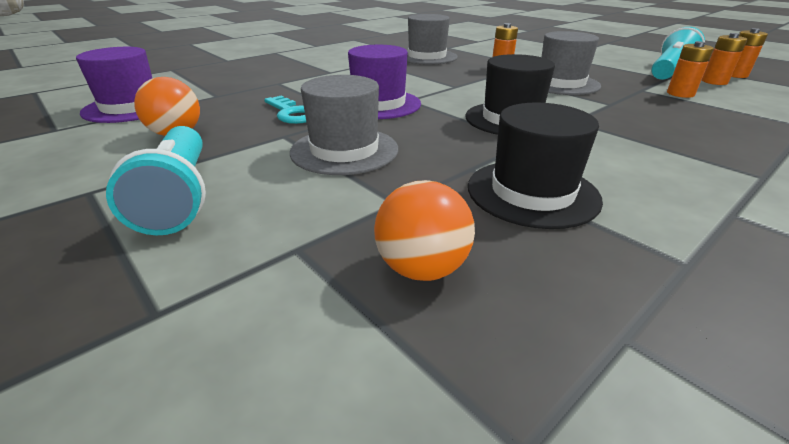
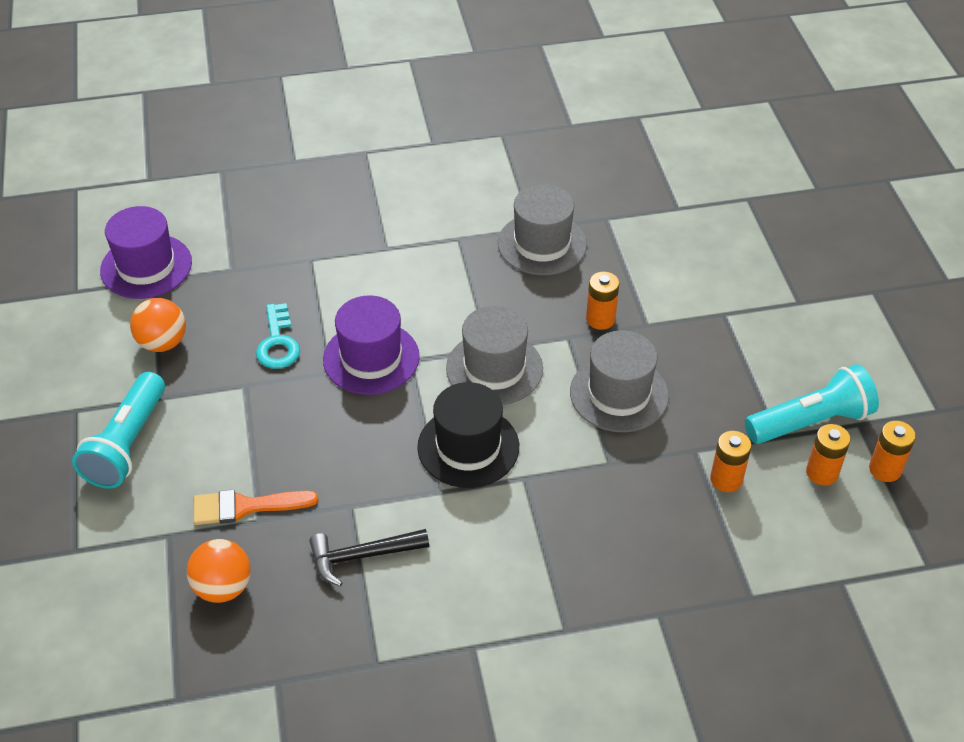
camera: 30 degrees right, 15 degrees up
(344, 150) = (275, 433): grey hat -> grey hat (494, 368)
(370, 198) = (246, 507): none -> orange brush
(532, 192) = (362, 556): black hat -> black hammer

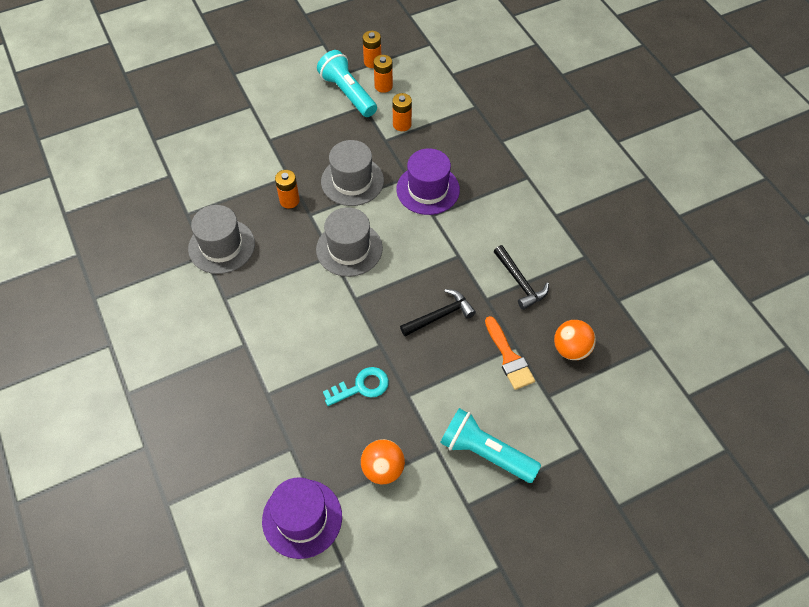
camera: 105 degrees left, 10 degrees up
(127, 444) = (485, 453): turquoise flashlight -> turquoise flashlight turned 150 degrees counterclockwise
(345, 445) = (440, 315): none -> black hammer
(371, 358) = (359, 322): purple hat -> purple hat (428, 189)
(468, 447) = (419, 248): black hat -> none

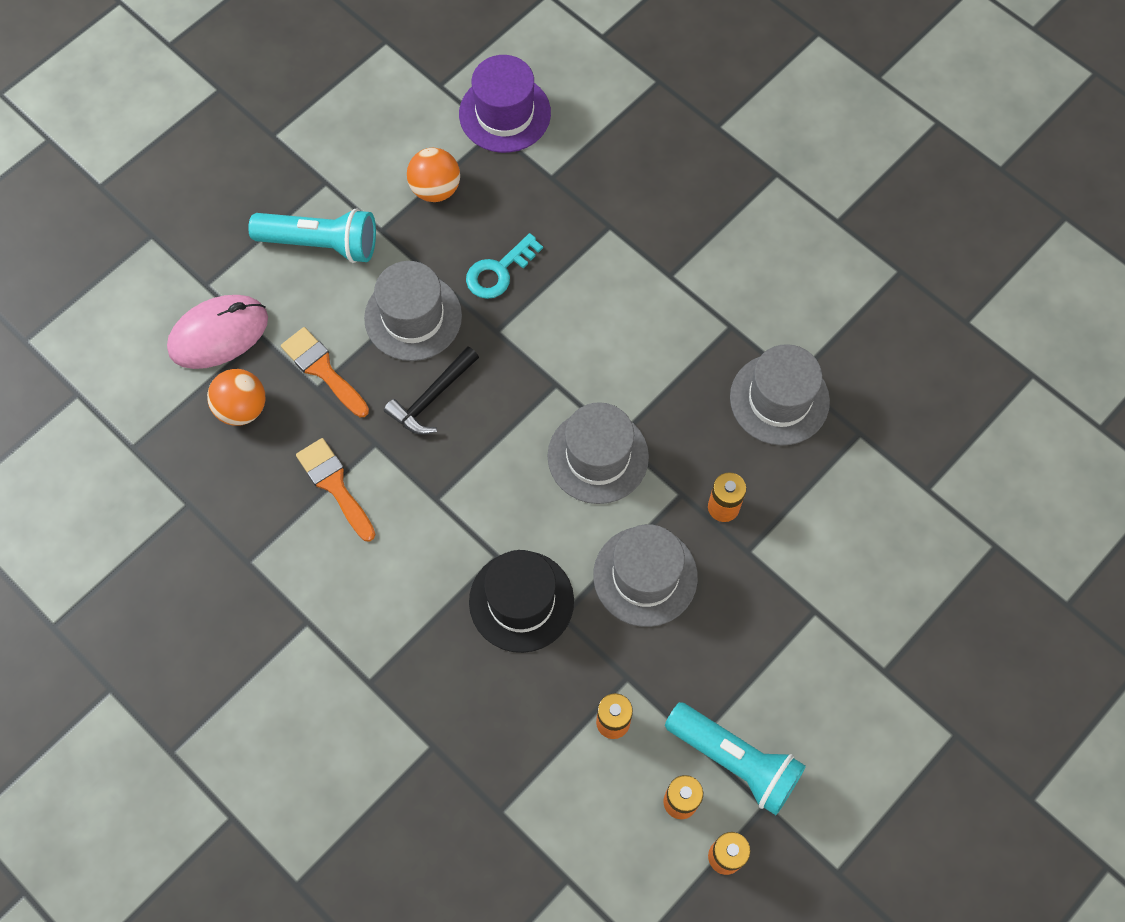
camera: 160 degrees right, 10 degrees up
(428, 189) = (521, 601): purple hat -> black hat
(434, 374) = (413, 317): none -> grey hat
(520, 282) = (335, 485): black hammer -> orange brush
(578, 407) = (218, 334): none -> pink mouse

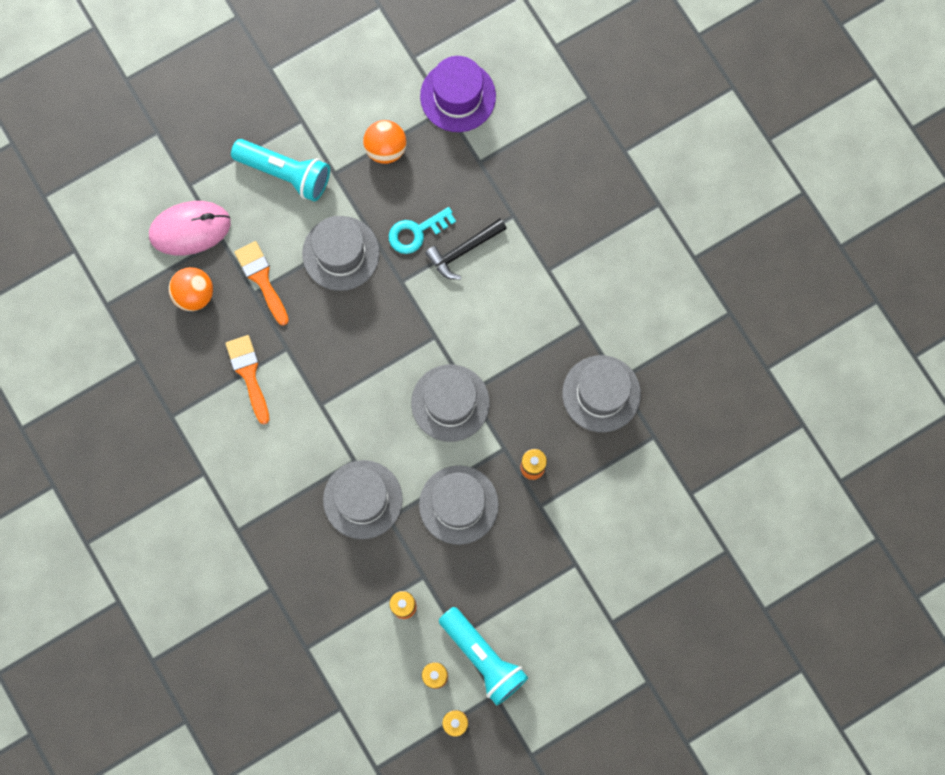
camera: 15 degrees right, 10 degrees up
(432, 398) = (338, 323): black hammer -> black hammer (463, 251)
(521, 601) = (362, 499): black hat -> grey hat

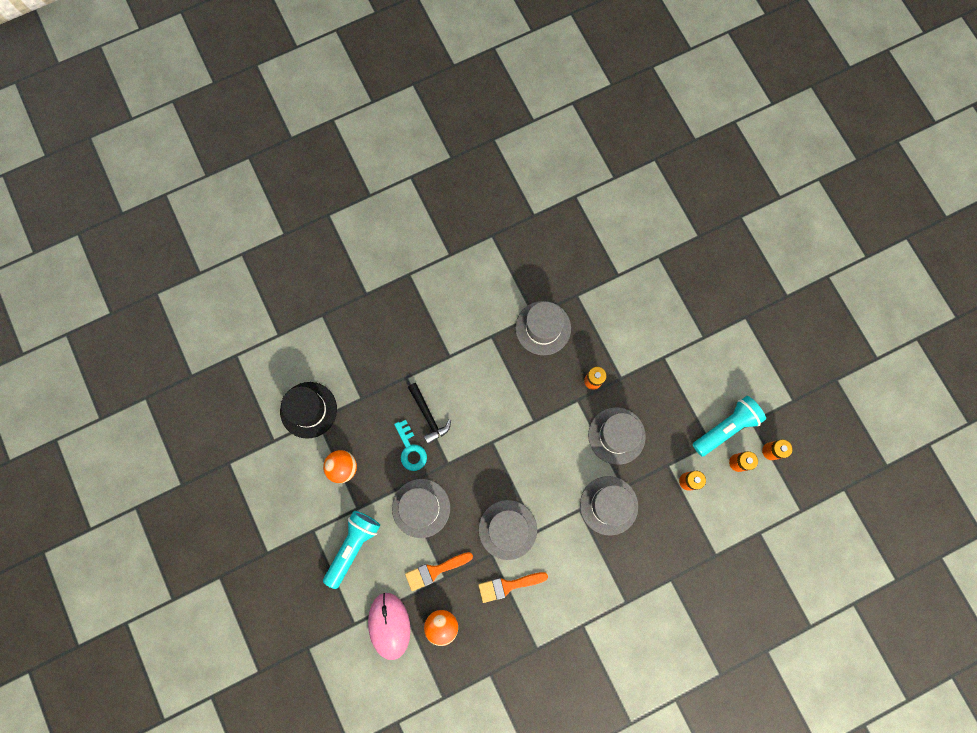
camera: 85 degrees left, 0 degrees up
(450, 403) = (541, 435): grey hat -> grey hat (507, 529)
(458, 96) = (308, 410): purple hat -> black hat

